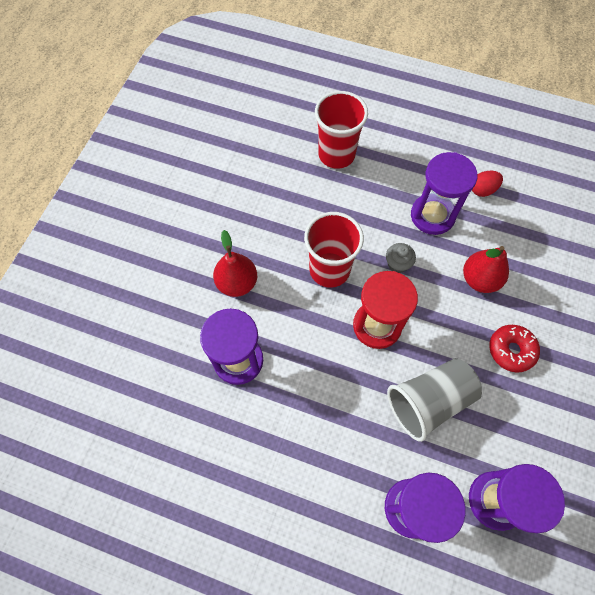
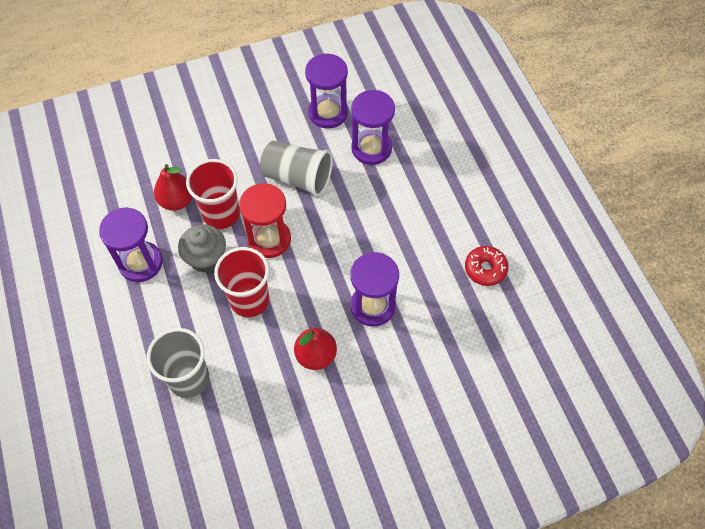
camera: 130 degrees left, 5 degrees down
(299, 188) = (189, 378): none -> grey cup
(336, 154) = (129, 375): red cup -> red cup (221, 214)
(397, 264) = (206, 258): grey cupcake -> grey cupcake, size x1.68
(482, 190) = (87, 244): red egg -> none
(511, 350) = (220, 154): red donut -> red donut (485, 269)

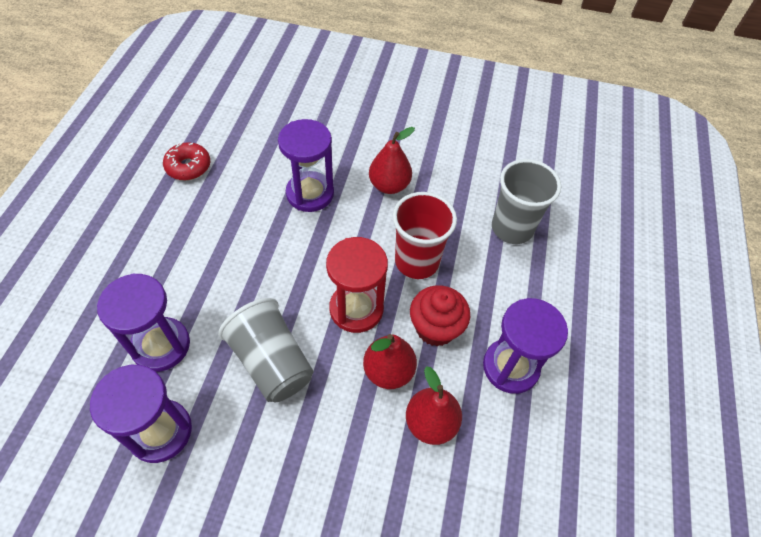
camera: 150 degrees left, 5 degrees down
(206, 258) = (435, 328): grey cupcake -> red cupcake
(221, 214) = (388, 371): red cup -> red pear

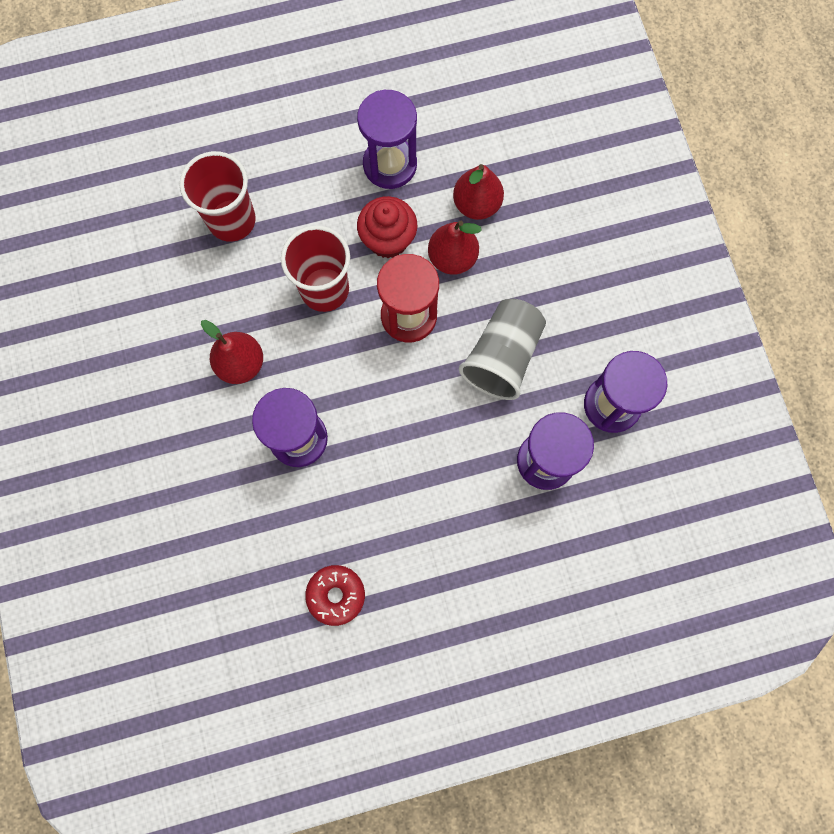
camera: 115 degrees left, 20 degrees up
(512, 228) = (232, 220): grey cup -> red cup

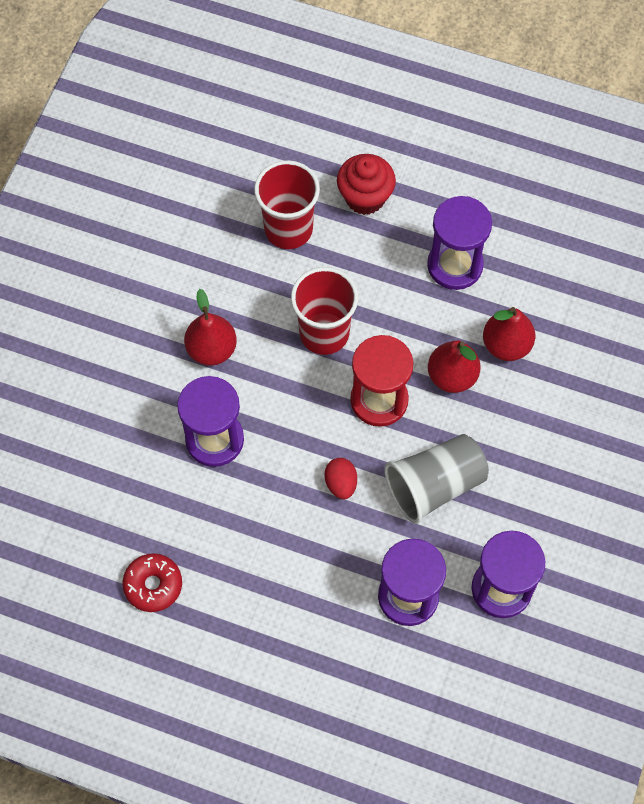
camera: 35 degrees right, 10 degrees down
(388, 240) = (407, 326): red cupcake -> red cupcake (365, 197)
(427, 405) = (341, 483): none -> red egg

